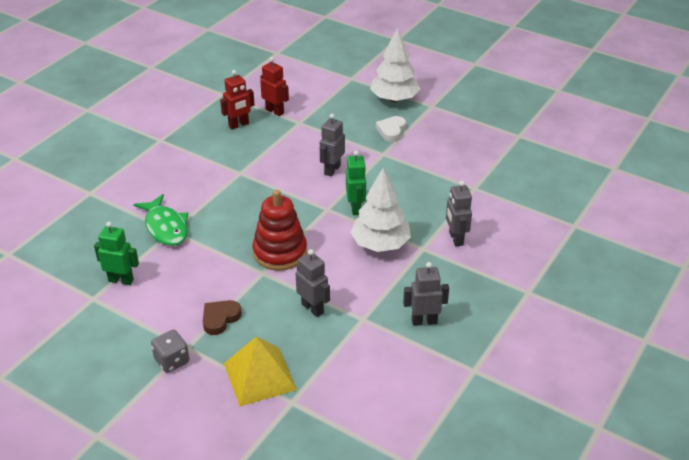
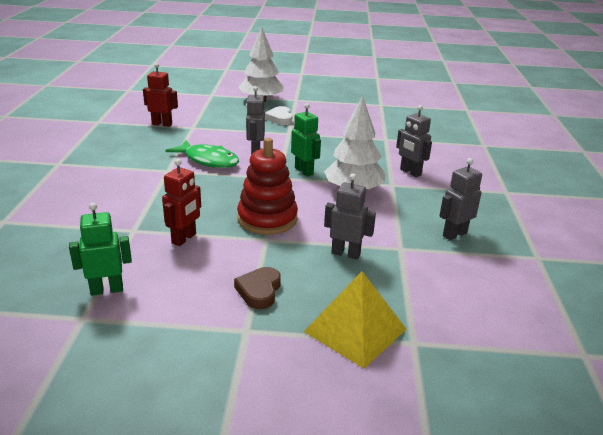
camera: 30 degrees left, 10 degrees down
(165, 227) = (123, 229): green fish -> green fish (208, 160)
(172, 361) = (240, 350): grey dice -> none
(239, 125) = (134, 138): red robot -> red robot (184, 238)

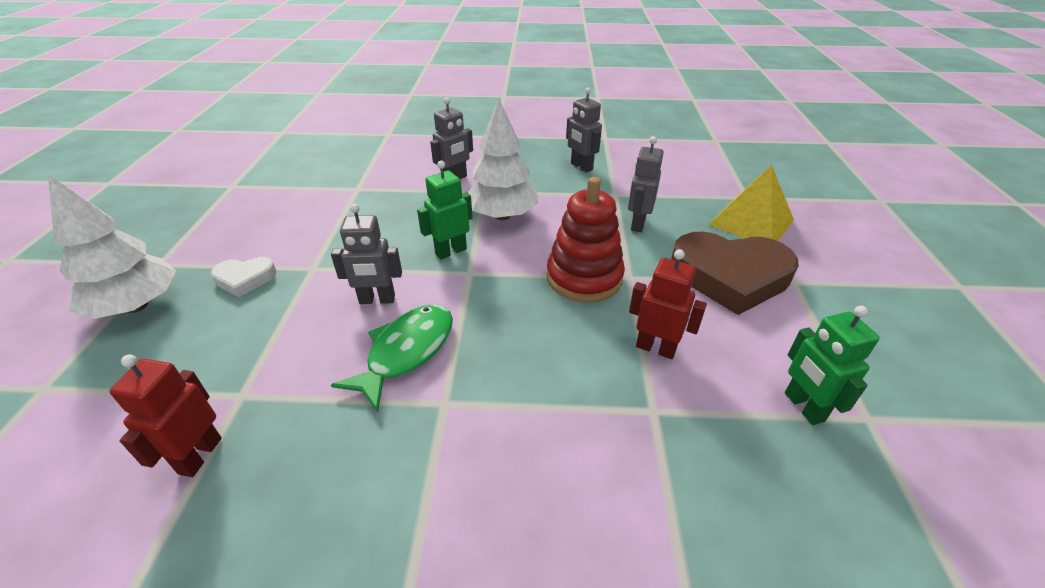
camera: 90 degrees left, 10 degrees up
(259, 291) = (730, 276): brown heart -> brown heart, size x2.05

